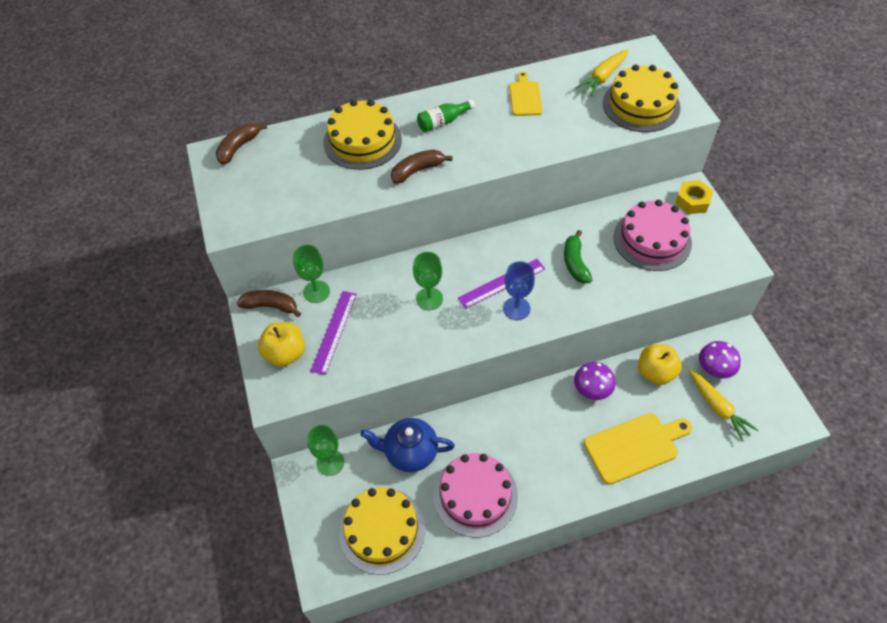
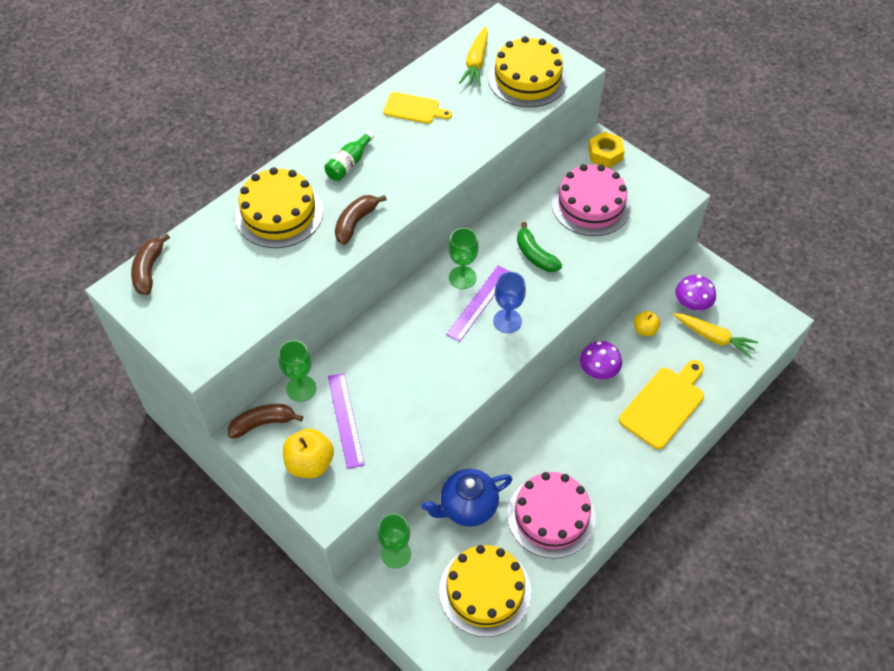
camera: 30 degrees left, 0 degrees up
(429, 299) = (419, 347): green goblet -> green goblet (462, 278)
(525, 97) = (414, 109): yellow cutting board -> yellow cutting board turned 135 degrees clockwise
(655, 372) = (645, 330): yellow apple -> yellow apple, size x0.62

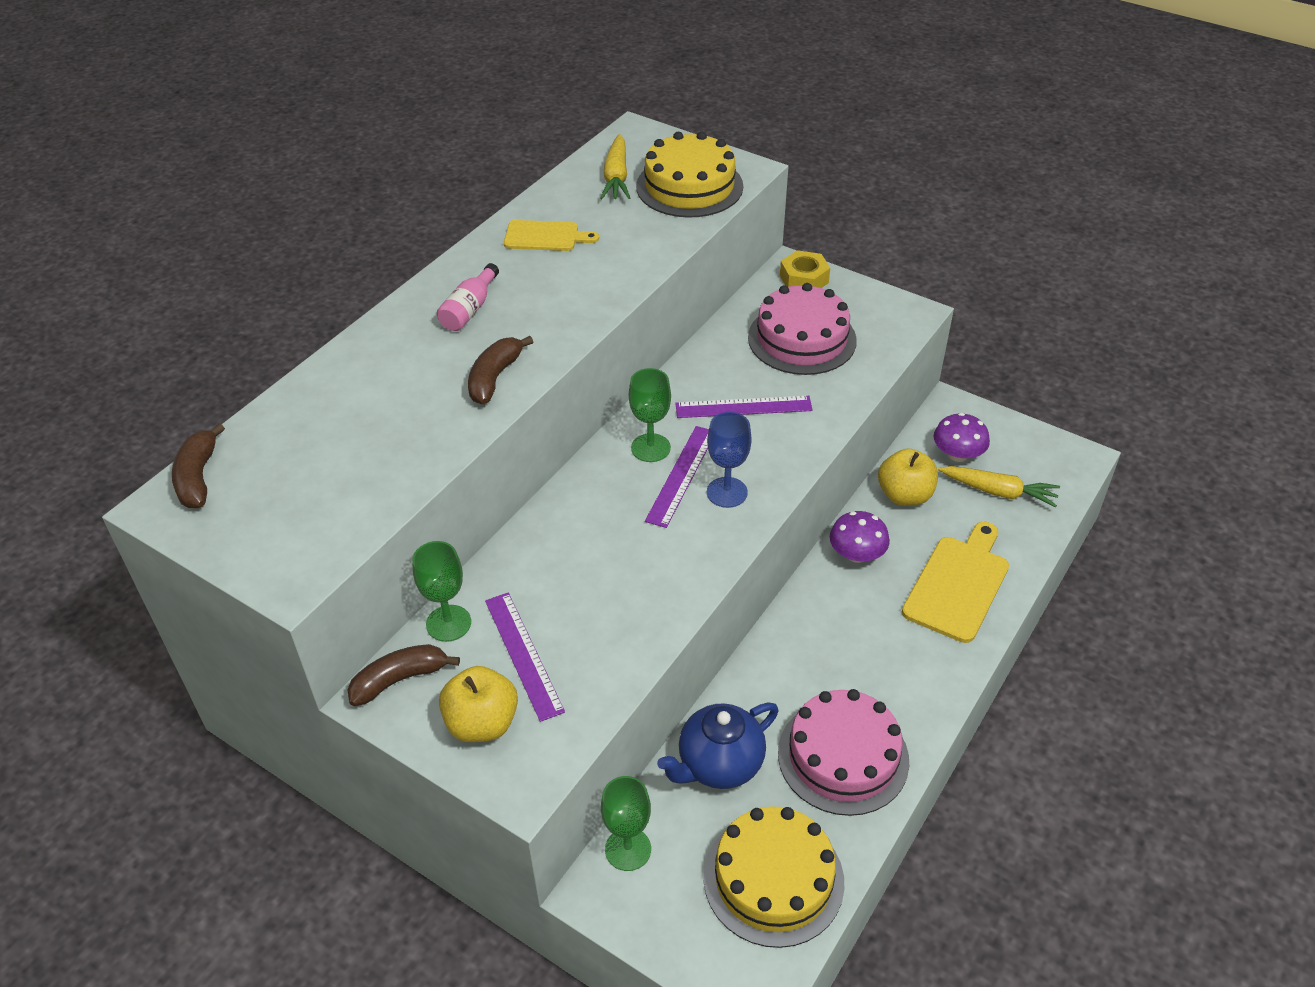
camera: 10 degrees left, 10 degrees down
(279, 213) = (381, 381): yellow cake -> none
(349, 163) = (469, 309): green bottle -> pink bottle
(535, 255) = (743, 407): green banana -> purple ruler
(645, 330) = (904, 495): yellow apple -> yellow apple, size x1.62

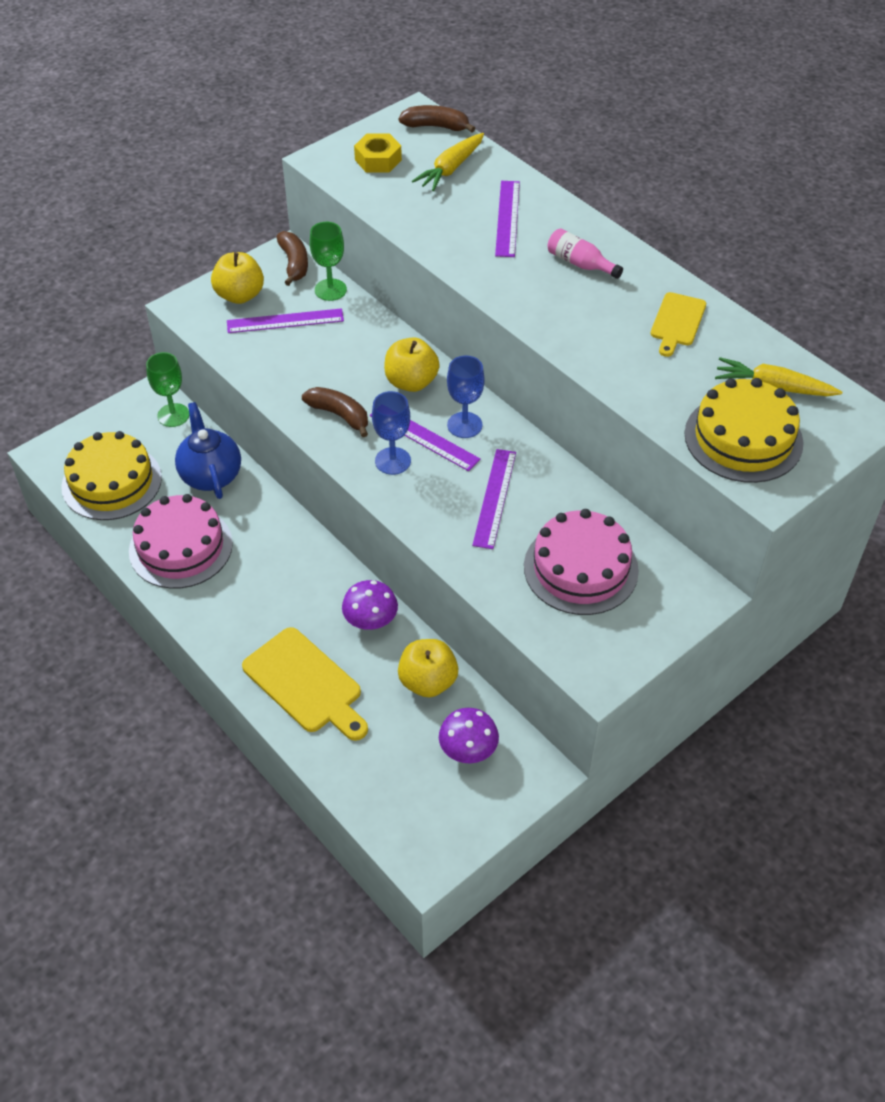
camera: 105 degrees right, 5 degrees up
(397, 376) = (507, 218): none -> purple ruler
(495, 378) = (485, 266): brown banana -> brown banana (339, 415)
(598, 505) = (411, 382): none -> yellow apple
(650, 448) = (464, 425): green goblet -> blue goblet
(804, 279) = (682, 599): yellow nut -> yellow nut (378, 160)
(998, 492) = (404, 764): yellow carrot -> yellow carrot (450, 169)

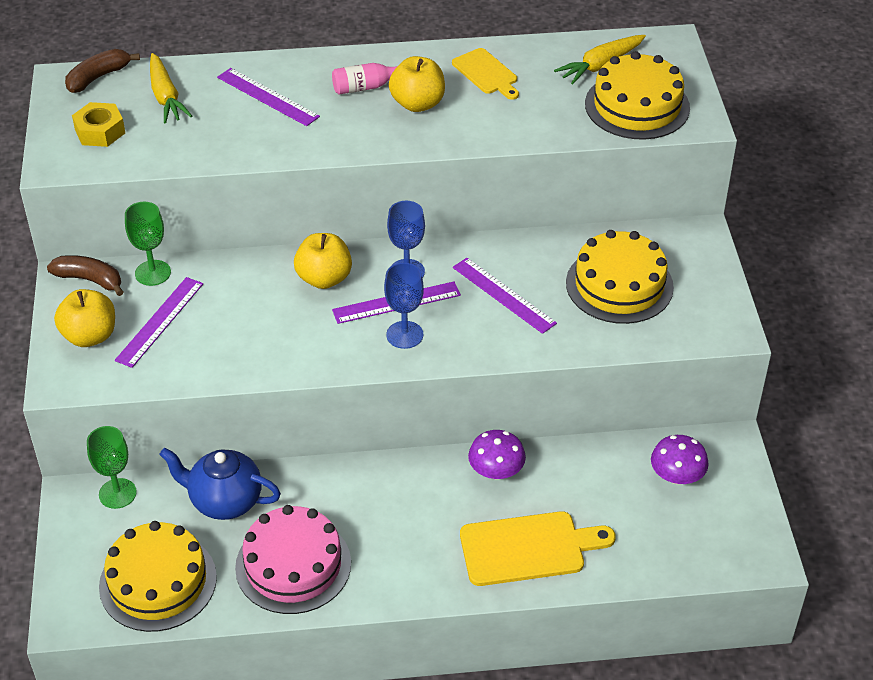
camera: 55 degrees left, 5 degrees down
(339, 415) = (317, 342): brown banana -> none
(428, 682) = (591, 466): yellow apple -> yellow apple (417, 104)
(580, 568) = (619, 285): pink cake -> yellow cake

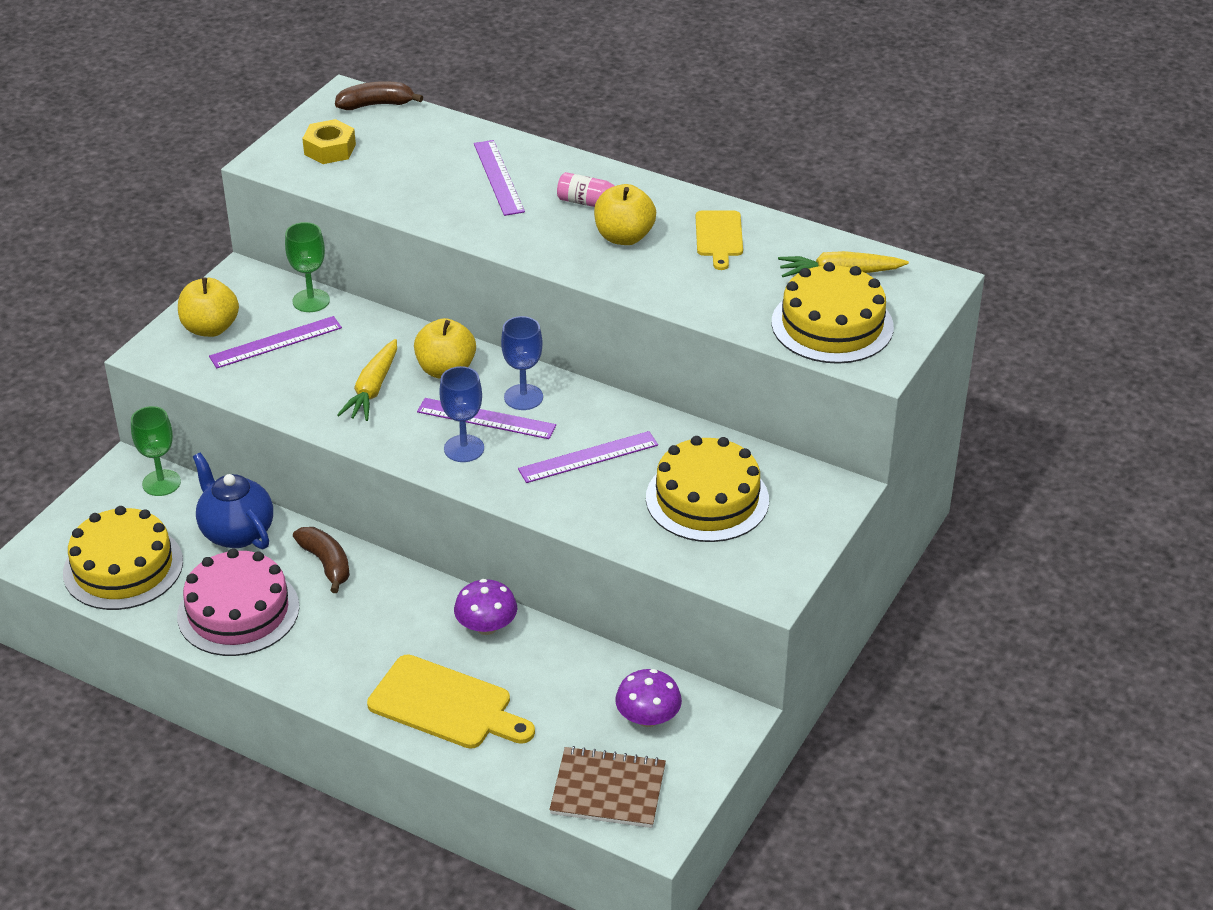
camera: 35 degrees right, 5 degrees down
(90, 280) = (256, 284): brown banana -> brown banana (326, 564)
(166, 97) = (413, 143): yellow carrot -> yellow carrot (372, 389)
(503, 295) = (588, 457): purple ruler -> purple ruler turned 75 degrees clockwise
(704, 545) = (608, 790): none -> brown notebook

